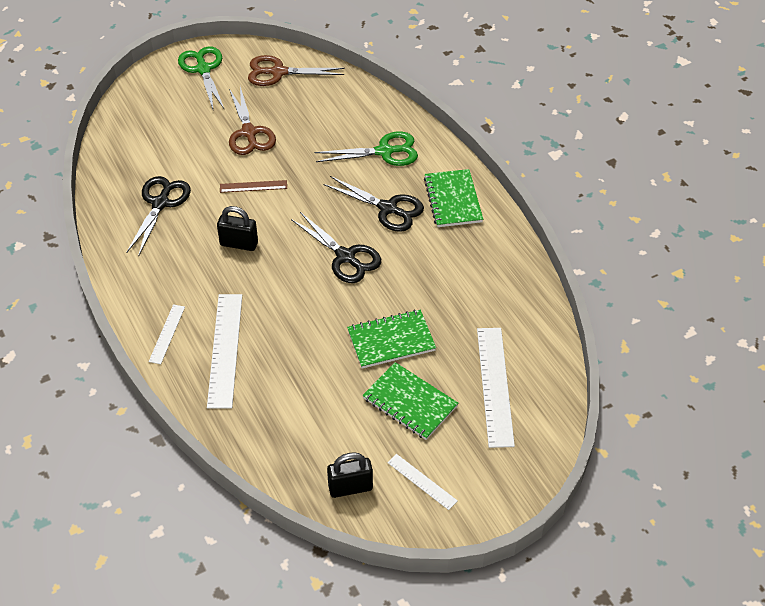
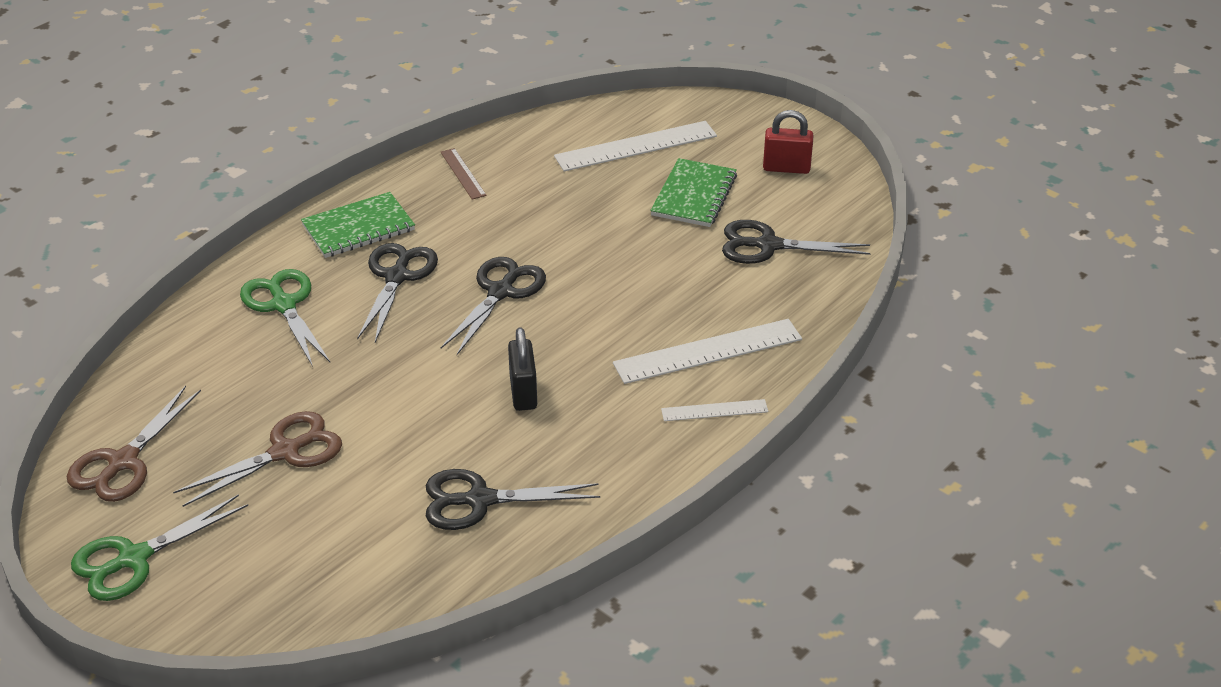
camera: 110 degrees left, 10 degrees down
(253, 186) = (404, 412): brown ruler -> brown ruler (463, 173)
(278, 72) = (123, 462): brown scissors -> brown scissors turned 45 degrees clockwise
(324, 428) = (768, 245): none -> black scissors
(350, 487) = (827, 210): black padlock -> none
(391, 340) = (616, 226): green notebook -> none
(422, 481) = (786, 168): white ruler -> red padlock

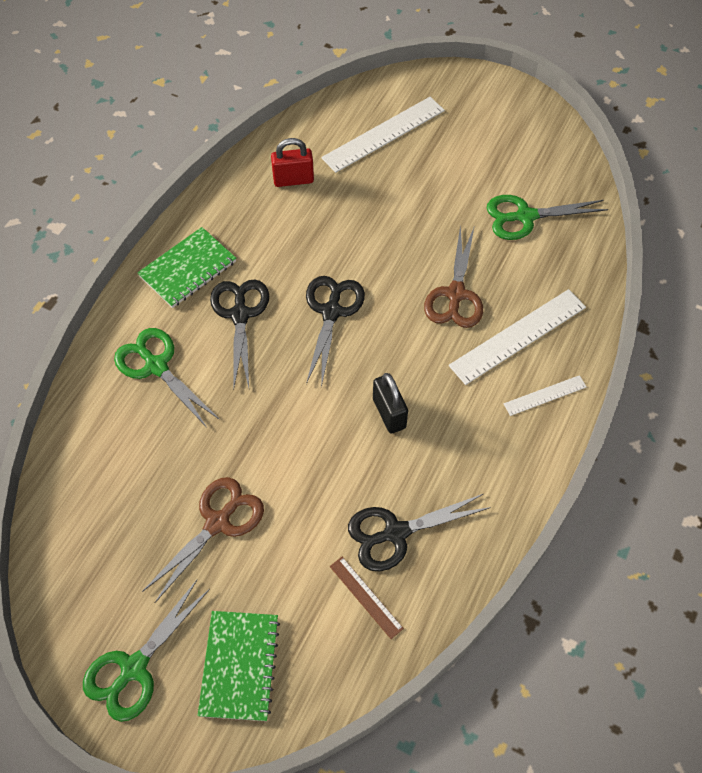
camera: 15 degrees left, 20 degrees up
(123, 462) = (84, 568): brown scissors -> brown scissors (455, 294)
(463, 173) = (253, 192): brown ruler -> brown ruler (366, 597)
(694, 195) = (449, 177): green notebook -> green notebook (239, 666)
(768, 245) = (525, 216): black scissors -> green scissors
(786, 168) = (510, 133): red padlock -> red padlock (293, 180)

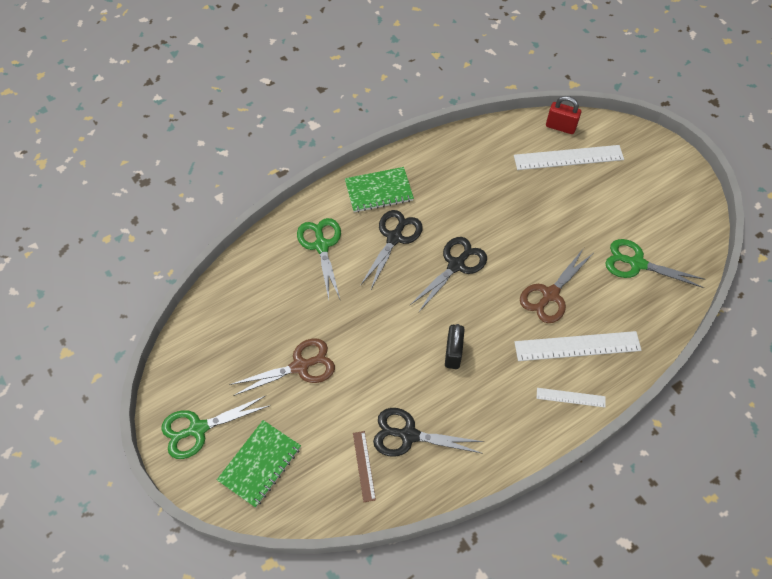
camera: 30 degrees right, 0 degrees up
(293, 180) = (485, 162): red padlock -> red padlock (560, 127)

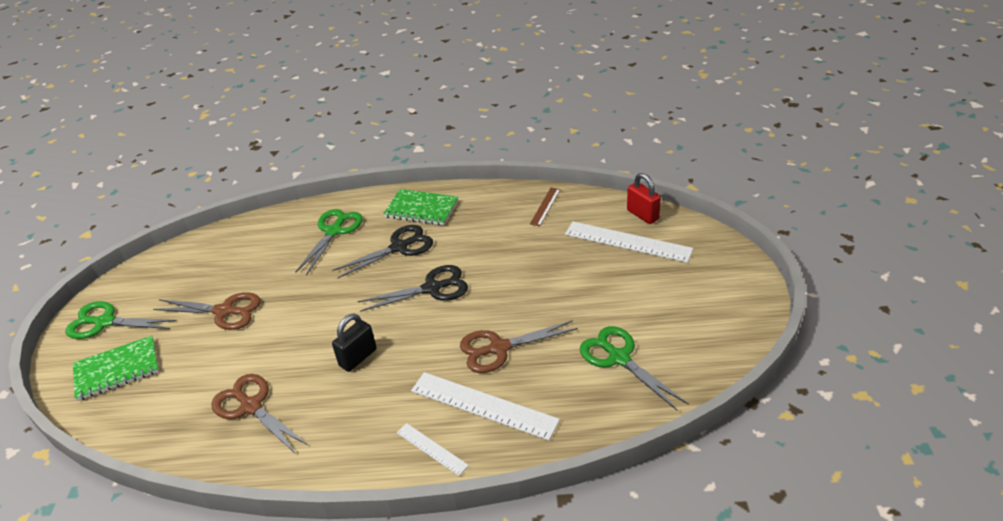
camera: 35 degrees right, 20 degrees down
(364, 466) = (190, 412): brown ruler -> brown ruler (545, 206)
(408, 435) = (251, 406): black scissors -> brown scissors

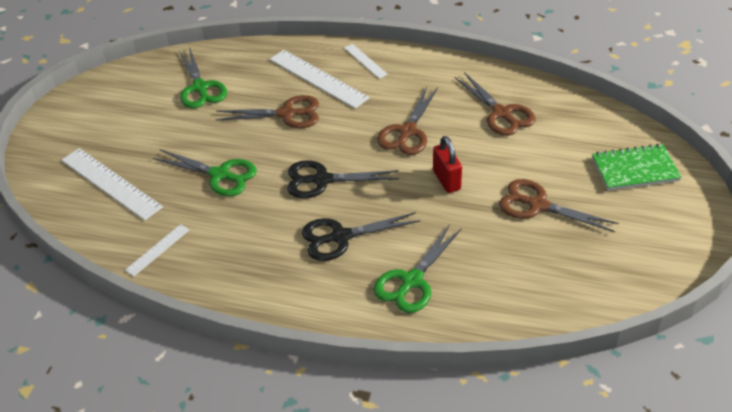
camera: 165 degrees left, 5 degrees up
(105, 322) = (669, 223): green scissors -> green scissors (220, 175)
(358, 357) = (407, 132): black padlock -> brown scissors
(421, 209) = (298, 287): green notebook -> none
(545, 206) = (157, 250): brown ruler -> white ruler
(642, 215) = (70, 210): red padlock -> red padlock (446, 180)

